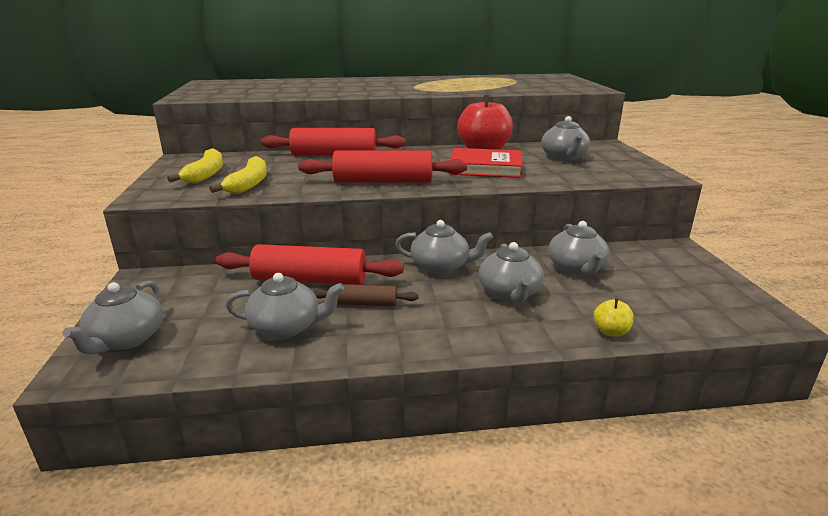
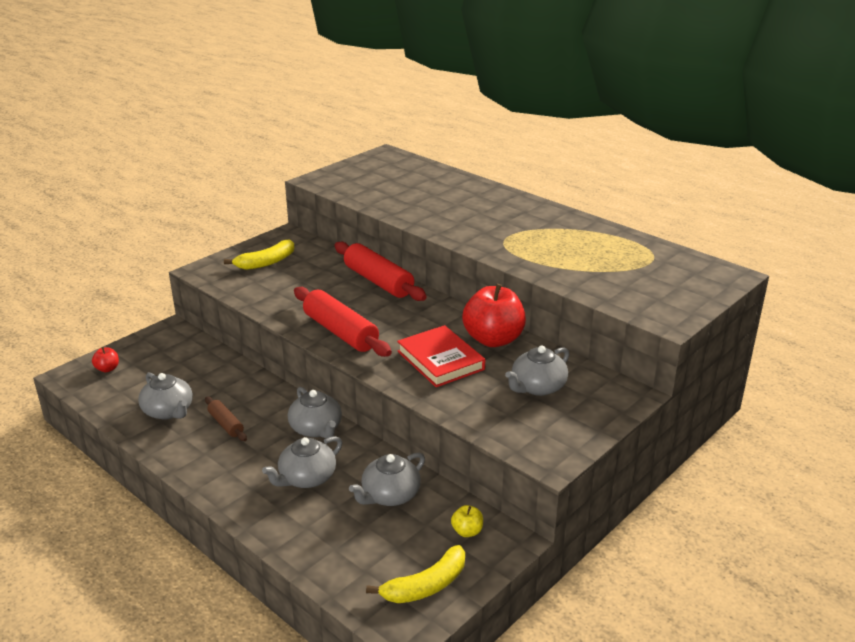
camera: 50 degrees right, 5 degrees up
(126, 339) = (107, 369): grey teapot -> red apple
(249, 184) = (268, 287): yellow banana -> yellow banana (426, 586)
(310, 280) = (234, 386): red rolling pin -> none
(610, 332) = (293, 546): yellow apple -> yellow apple (467, 531)

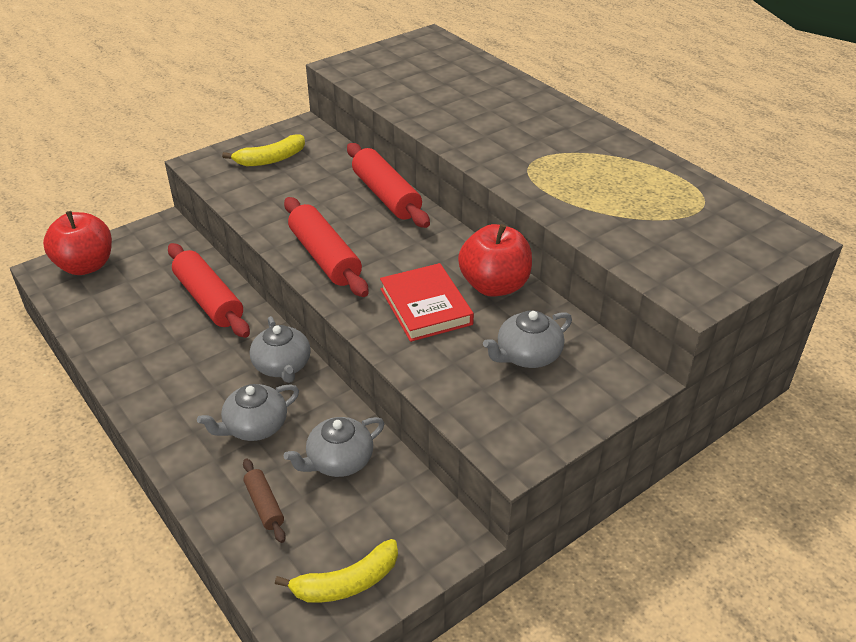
camera: 10 degrees right, 10 degrees up
(107, 369) = (86, 266): red apple -> red apple, size x2.31
(168, 411) = (133, 325): grey teapot -> none
(226, 424) = (188, 348): brown rolling pin -> brown rolling pin (264, 505)
(232, 384) = (209, 300): none -> red rolling pin
(467, 531) = (412, 519): yellow apple -> none

